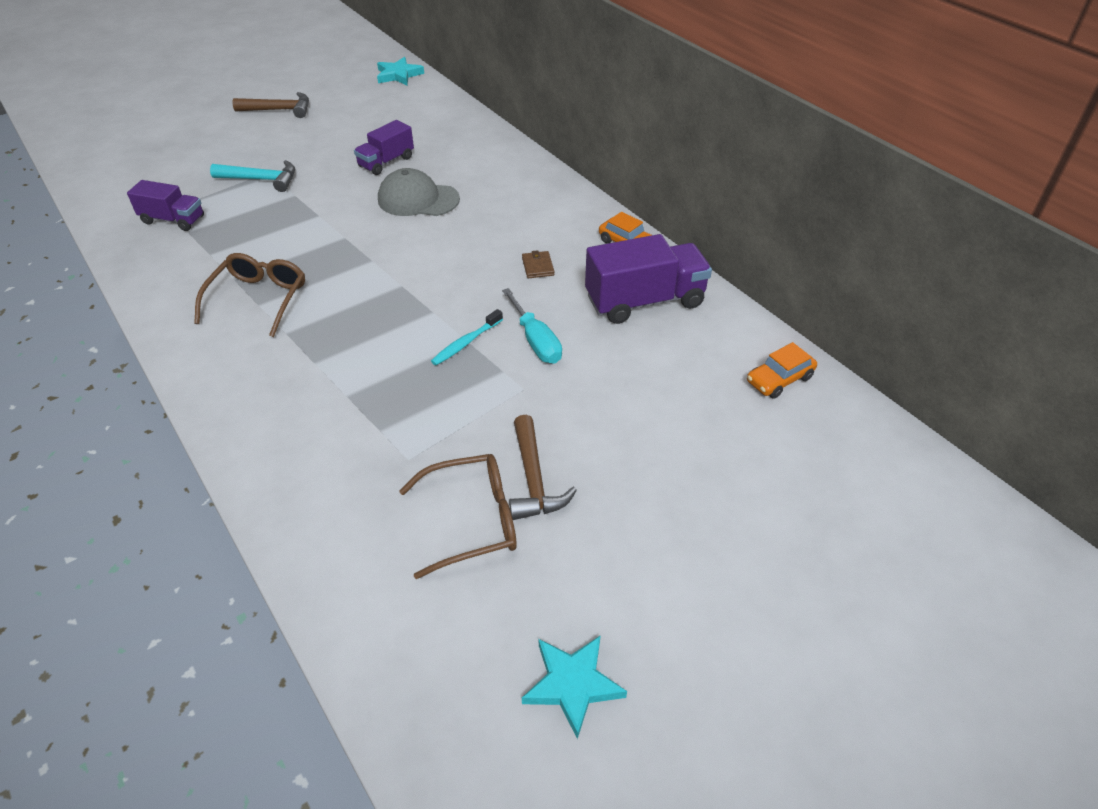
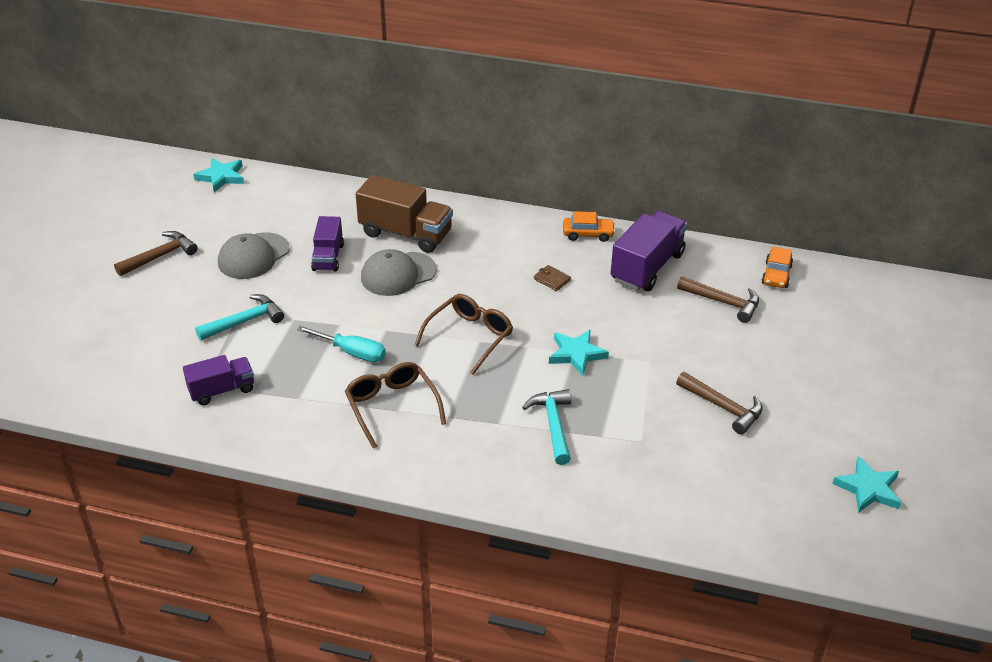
camera: 40 degrees left, 5 degrees down
(337, 137) = (253, 256): none -> grey cap
(355, 393) = (553, 425): none -> turquoise hammer
(466, 343) = (576, 354): turquoise toothbrush -> turquoise star
(470, 171) = (405, 233): none -> brown truck
(472, 520) = (721, 449): brown glasses -> brown glasses (469, 337)
(536, 341) = (617, 328): turquoise screwdriver -> turquoise screwdriver (352, 352)
(680, 375) = (723, 302): none -> brown hammer

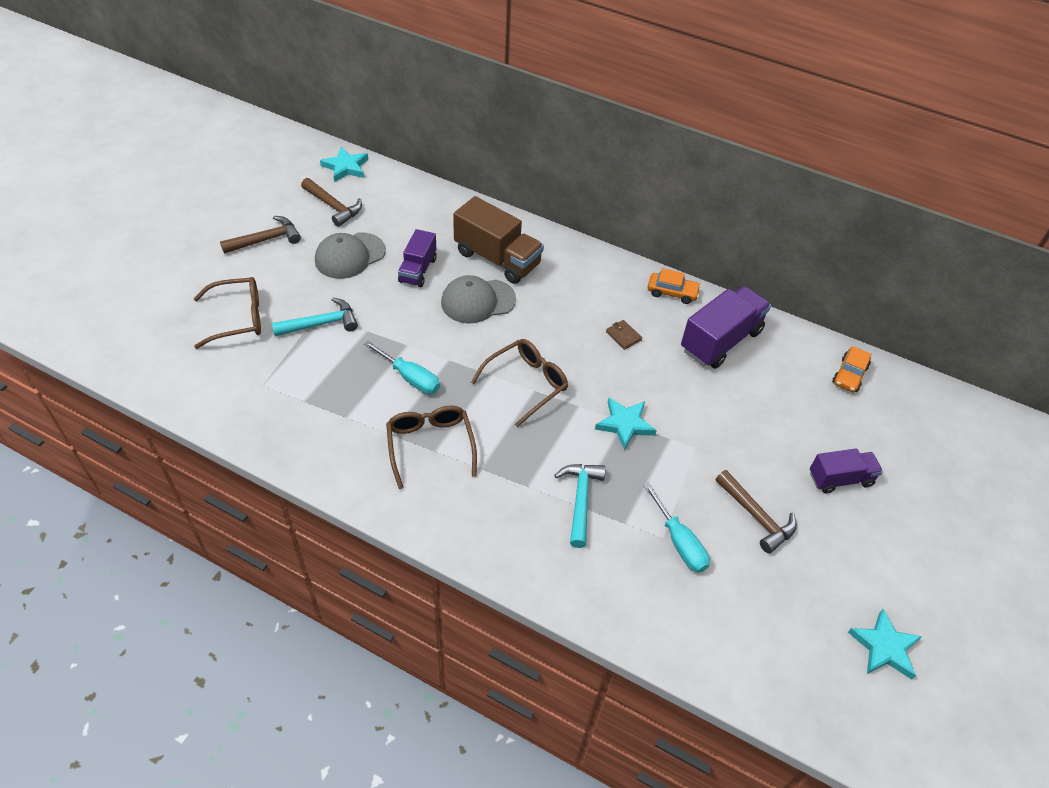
camera: 10 degrees right, 10 degrees up
(156, 331) = (238, 318): none -> brown glasses
(222, 390) = (278, 393): purple truck -> purple truck (840, 479)
(657, 441) = (679, 542): none -> turquoise screwdriver
(723, 302) = (787, 396): brown hammer -> brown hammer (333, 207)

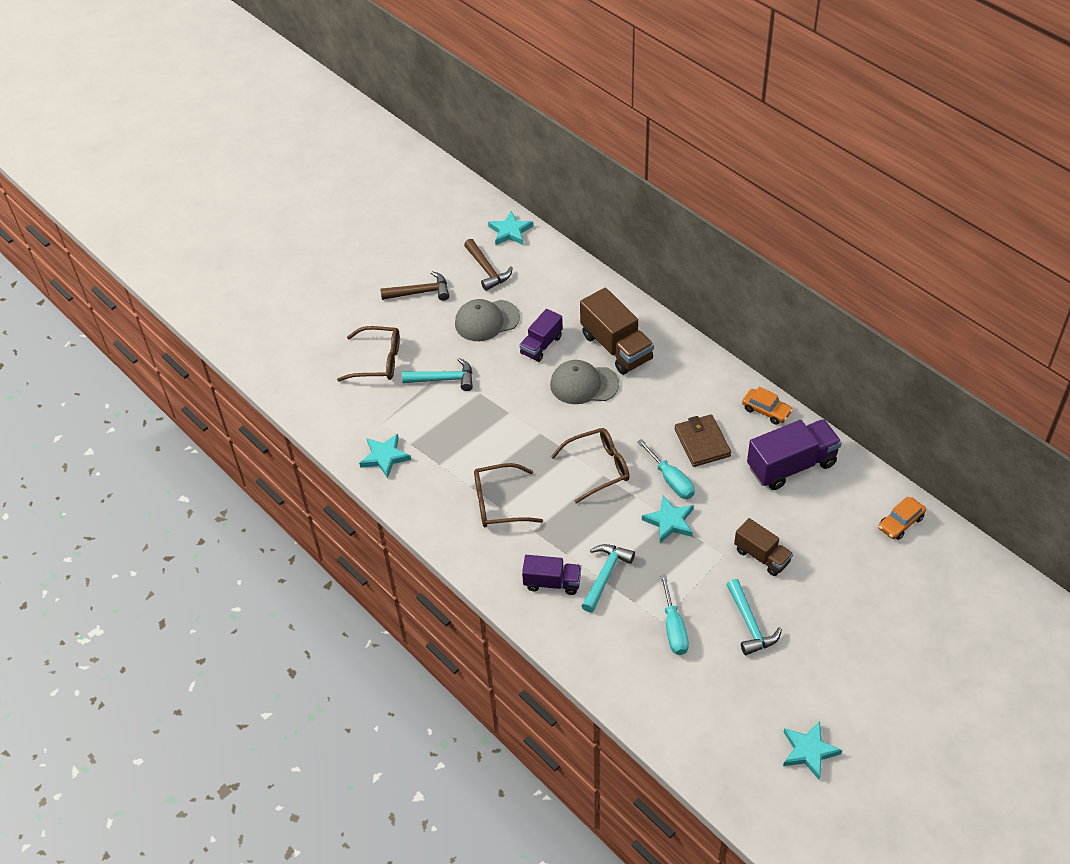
camera: 25 degrees right, 0 degrees up
(277, 422) = (385, 457): none -> turquoise star
(410, 377) = (502, 442): turquoise screwdriver -> turquoise screwdriver (671, 480)
(430, 446) = (499, 503): brown glasses -> brown glasses turned 105 degrees counterclockwise
(623, 336) = (702, 443): brown wallet -> brown wallet, size x1.90
(734, 439) = (762, 556): none -> brown truck
(756, 517) = (750, 624): brown hammer -> turquoise hammer
(840, 479) = (842, 611): purple truck -> purple truck (552, 582)

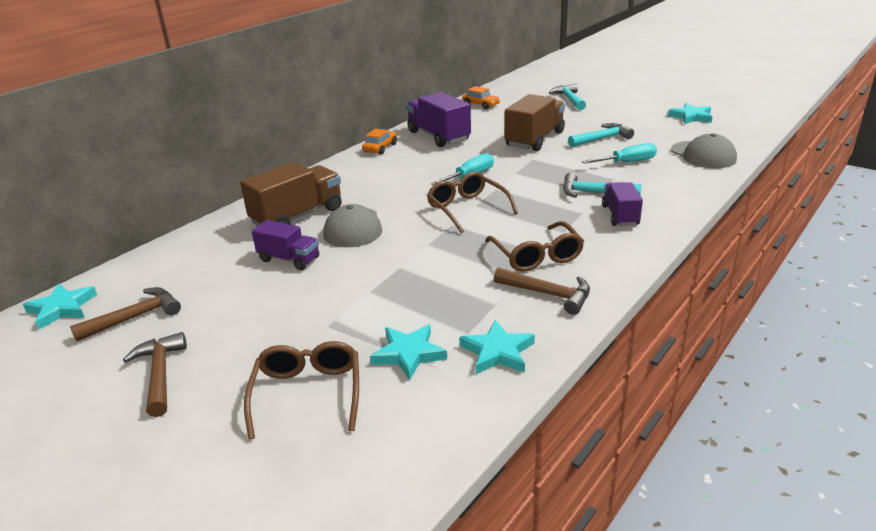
camera: 100 degrees left, 20 degrees down
(441, 499) = (548, 294): none -> brown hammer
(444, 379) = (346, 323): turquoise hammer -> turquoise hammer (569, 99)
(487, 320) = (238, 304): grey cap -> grey cap (703, 155)
(669, 521) = (517, 173): turquoise star -> turquoise star (409, 354)
(702, 443) = (422, 168): brown wallet -> none
(762, 556) = (534, 139): brown truck -> brown truck, size x1.64

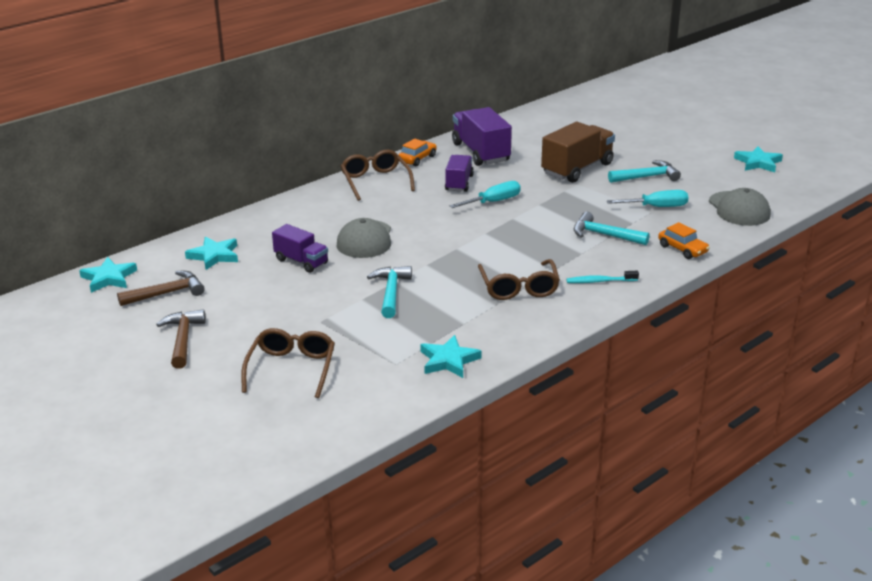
camera: 10 degrees right, 0 degrees up
(297, 216) = (318, 221): brown truck -> none
(409, 354) = (377, 352): turquoise star -> turquoise star (214, 256)
(467, 209) = (476, 235): brown glasses -> brown glasses (375, 181)
(481, 105) = (541, 119): orange car -> orange car (682, 249)
(548, 294) = (512, 322): brown hammer -> none
(569, 99) = (640, 124): turquoise hammer -> turquoise hammer (391, 292)
(616, 238) = (600, 281): none -> turquoise toothbrush
(620, 215) = (616, 261): purple truck -> purple truck (459, 183)

